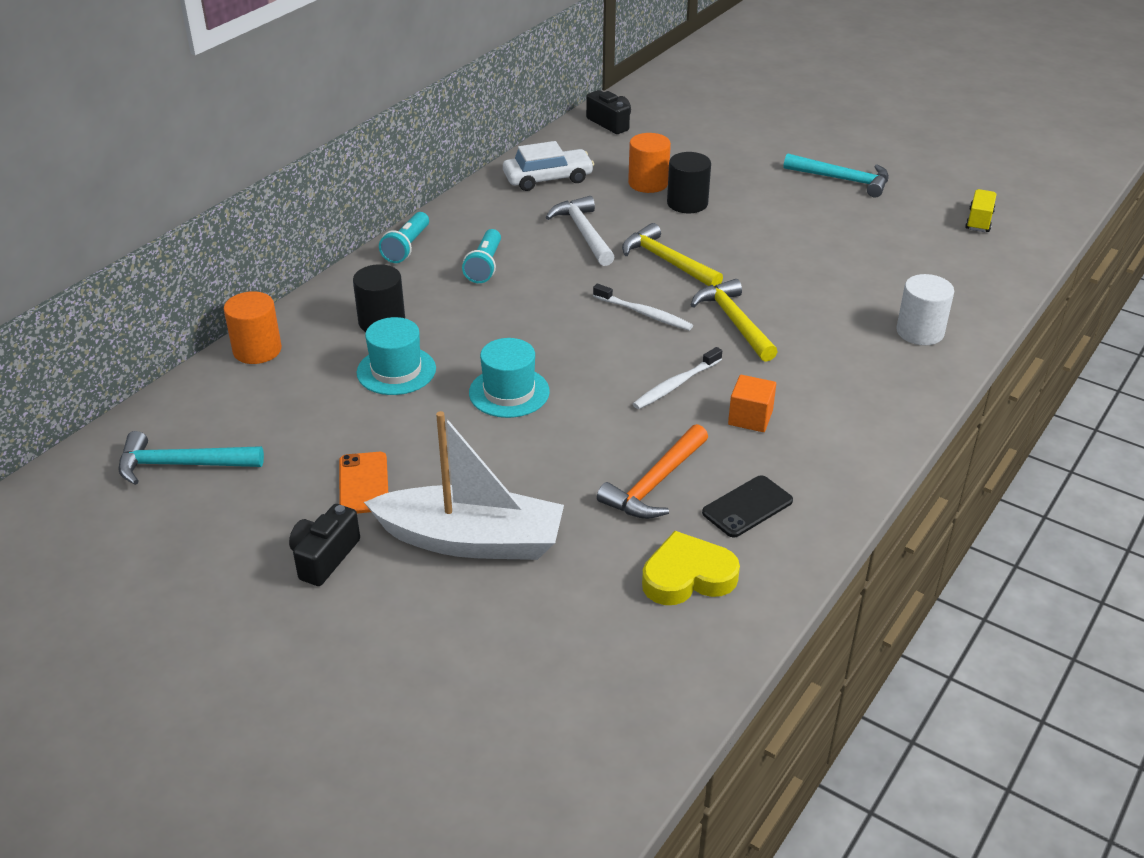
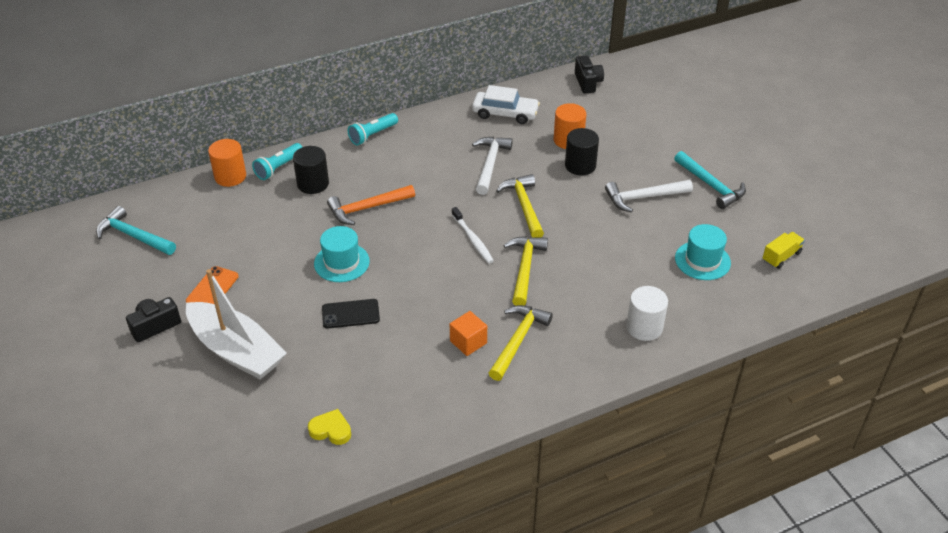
camera: 30 degrees right, 5 degrees up
(396, 371) = (292, 221): turquoise hat -> turquoise hat (702, 260)
(485, 266) = (406, 166): turquoise flashlight -> turquoise flashlight (278, 168)
(655, 484) = (369, 361): orange hammer -> orange hammer (367, 208)
(676, 384) = (445, 299): white toothbrush -> none
(687, 576) = (331, 430): yellow heart -> yellow heart, size x0.66
(747, 507) = (408, 402): black phone -> black phone (350, 314)
(787, 212) = (643, 197): none -> white hammer
(803, 395) = (518, 340): none -> yellow hammer

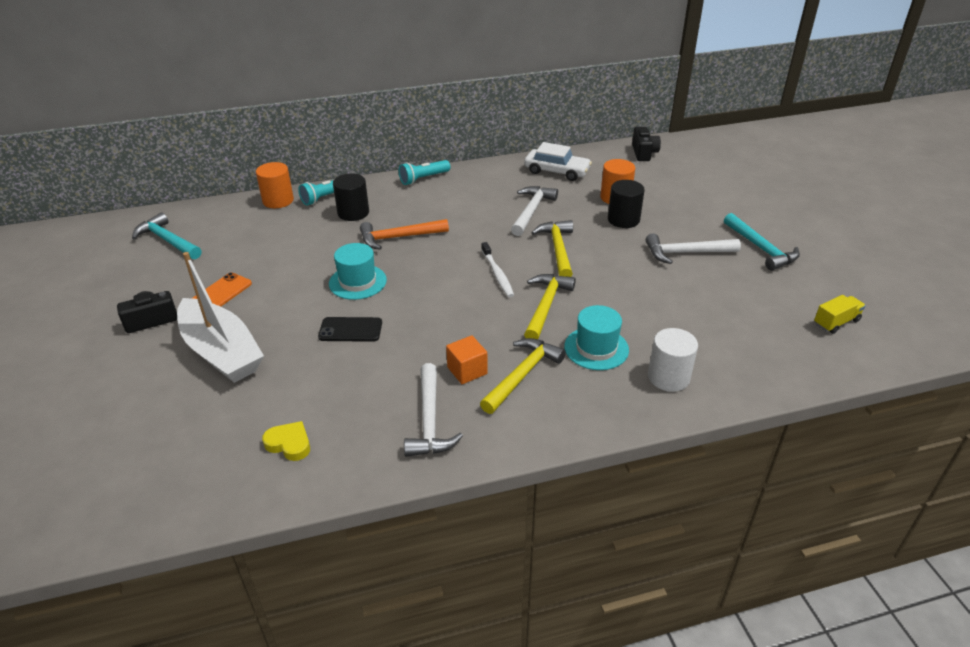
camera: 10 degrees right, 5 degrees down
(447, 393) = (430, 421): none -> white hammer
(702, 260) = (744, 317): turquoise hat -> turquoise hat (596, 348)

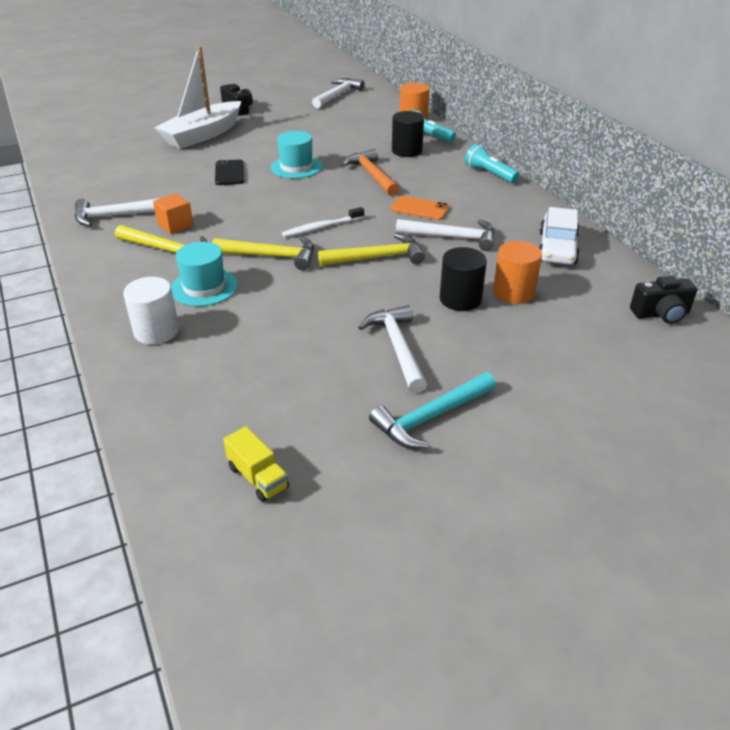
camera: 80 degrees right, 0 degrees up
(167, 241) = (337, 95): turquoise hammer -> white hammer
(221, 292) = (273, 123): orange phone -> orange phone (420, 208)
(289, 444) = (104, 171): yellow heart -> none

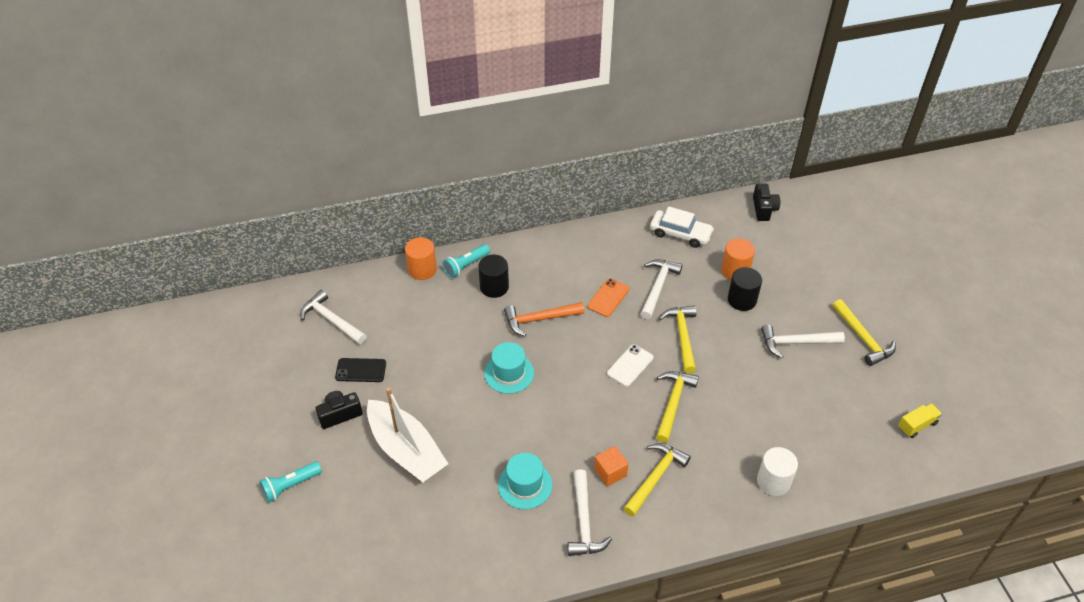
camera: 80 degrees left, 10 degrees up
(204, 287) = (715, 450): turquoise hat -> turquoise hat (525, 485)
(229, 173) = (510, 427): black phone -> black phone (361, 370)
(322, 227) = (630, 365): white toothbrush -> white phone
(431, 417) = (863, 338): turquoise hammer -> yellow hammer
(489, 174) = (555, 242): turquoise flashlight -> turquoise flashlight (290, 486)

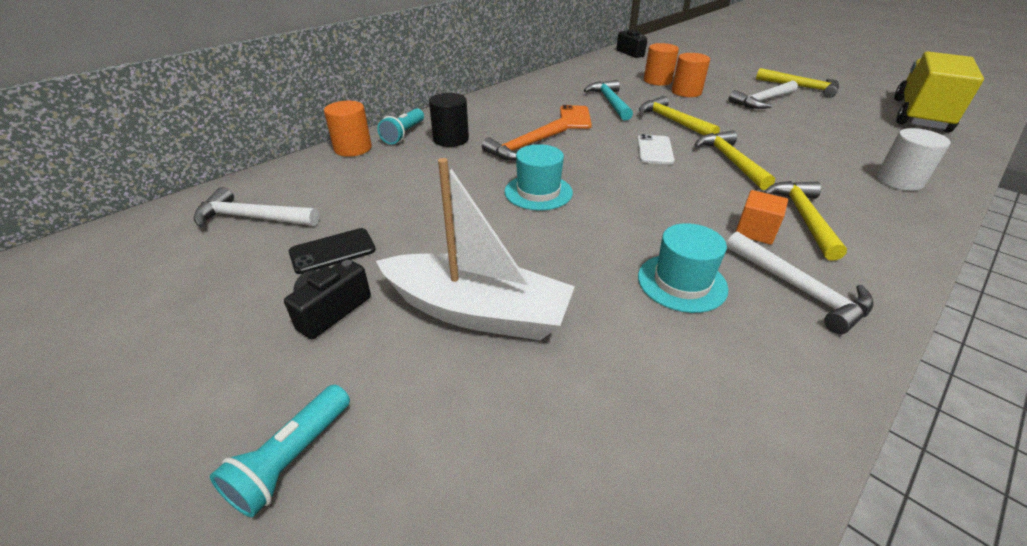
camera: 30 degrees left, 10 degrees down
(658, 287) = (610, 102): white hammer -> turquoise hammer
(680, 234) = (587, 74): white car -> none
(742, 300) = (686, 92): black cylinder -> orange cylinder
(917, 425) = (920, 115): yellow truck -> yellow truck, size x2.46

